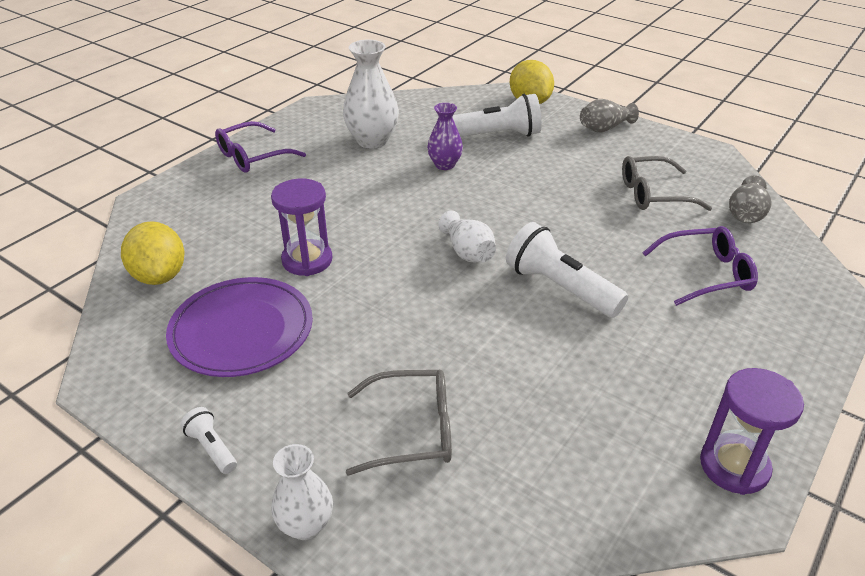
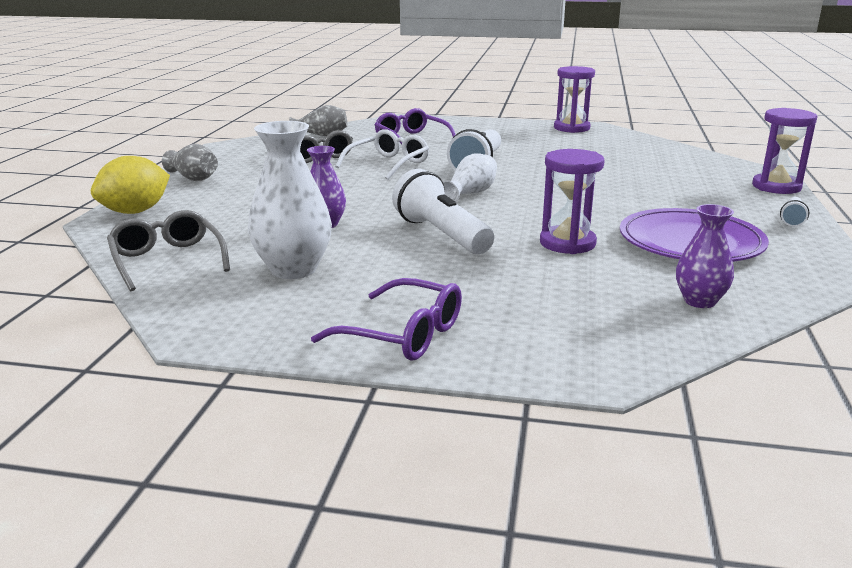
camera: 115 degrees left, 15 degrees down
(160, 276) = (699, 301): yellow lemon -> purple vase
(306, 525) = (776, 187): white vase -> purple hourglass
(413, 430) = (670, 178): grey glasses -> grey glasses (167, 260)
(496, 135) = (237, 214): white flashlight -> white flashlight (441, 234)
(598, 231) = (388, 164): none -> white glasses

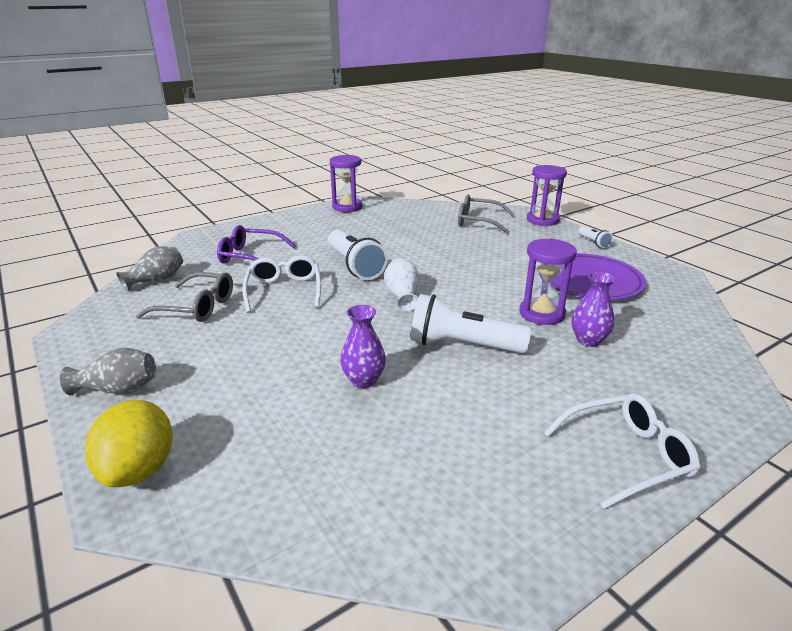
camera: 45 degrees left, 5 degrees up
(167, 260) = (312, 509): grey glasses -> grey glasses (478, 221)
(293, 269) = (438, 444): white vase -> none
(403, 334) = (627, 455): purple glasses -> white glasses
(699, 301) = (676, 325): purple vase -> purple vase (588, 340)

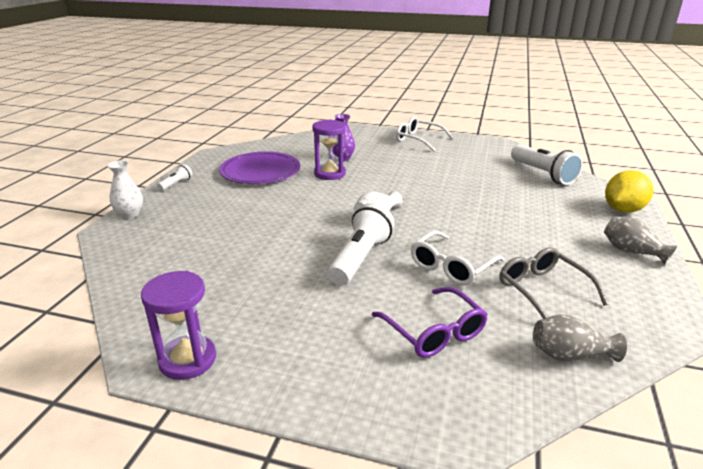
camera: 130 degrees left, 0 degrees up
(363, 380) = (476, 192): purple vase -> none
(462, 345) = (401, 182): white flashlight -> white flashlight (543, 174)
(478, 221) = (165, 242): grey glasses -> none
(542, 220) = (130, 214): purple hourglass -> white vase

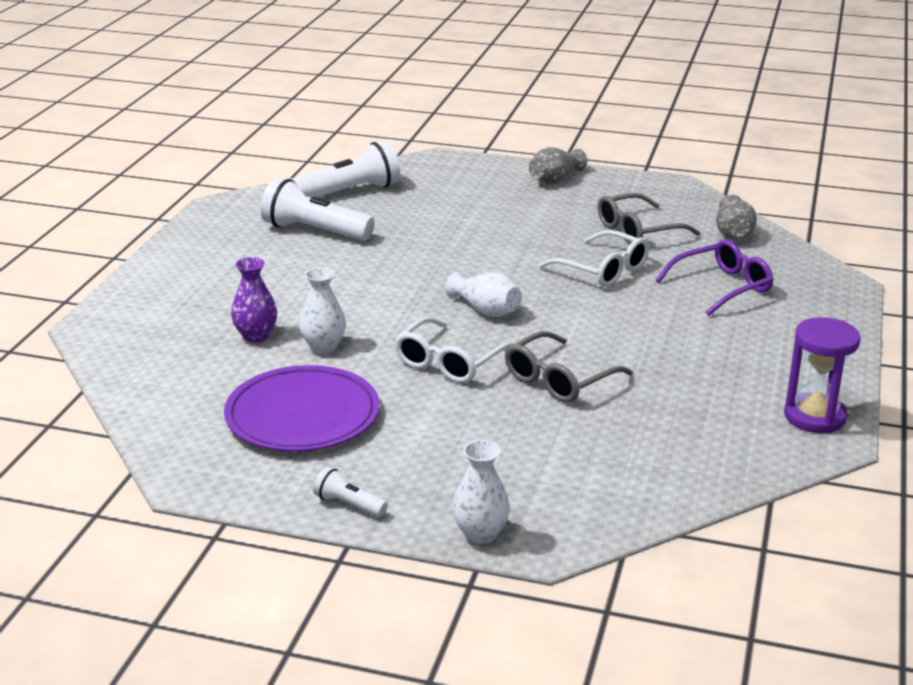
camera: 90 degrees left, 0 degrees up
(279, 241) = (558, 380): none -> grey glasses
(330, 174) = (323, 347): purple hourglass -> white vase
(360, 258) = (594, 322): white flashlight -> white flashlight (314, 231)
(418, 140) = (181, 266): white glasses -> white glasses (449, 362)
(623, 210) = (460, 166): yellow lemon -> none

